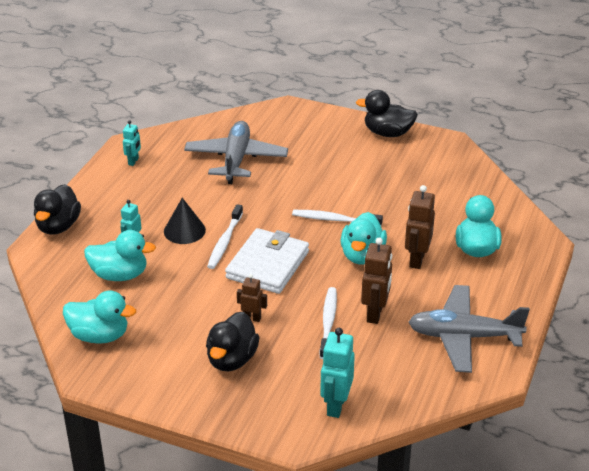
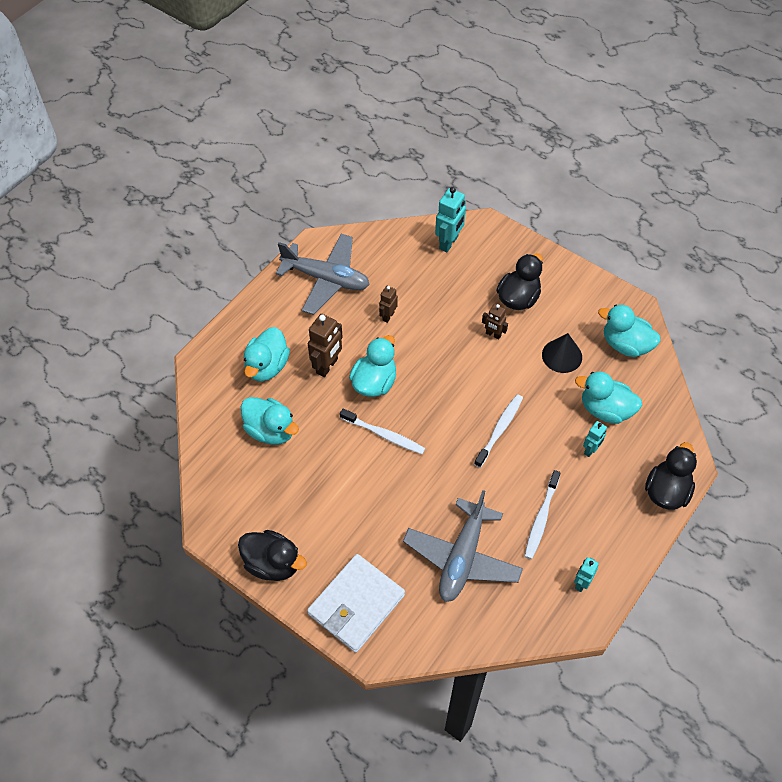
camera: 165 degrees left, 20 degrees up
(184, 230) = (537, 455): black cone -> black cone (562, 356)
(267, 265) = (465, 391): white wallet -> white wallet (356, 604)
(328, 322) = (430, 316): white toothbrush -> white toothbrush (541, 518)
(375, 314) = (388, 316): brown robot -> brown robot, size x0.59
(441, 205) = (271, 430): none -> turquoise duck

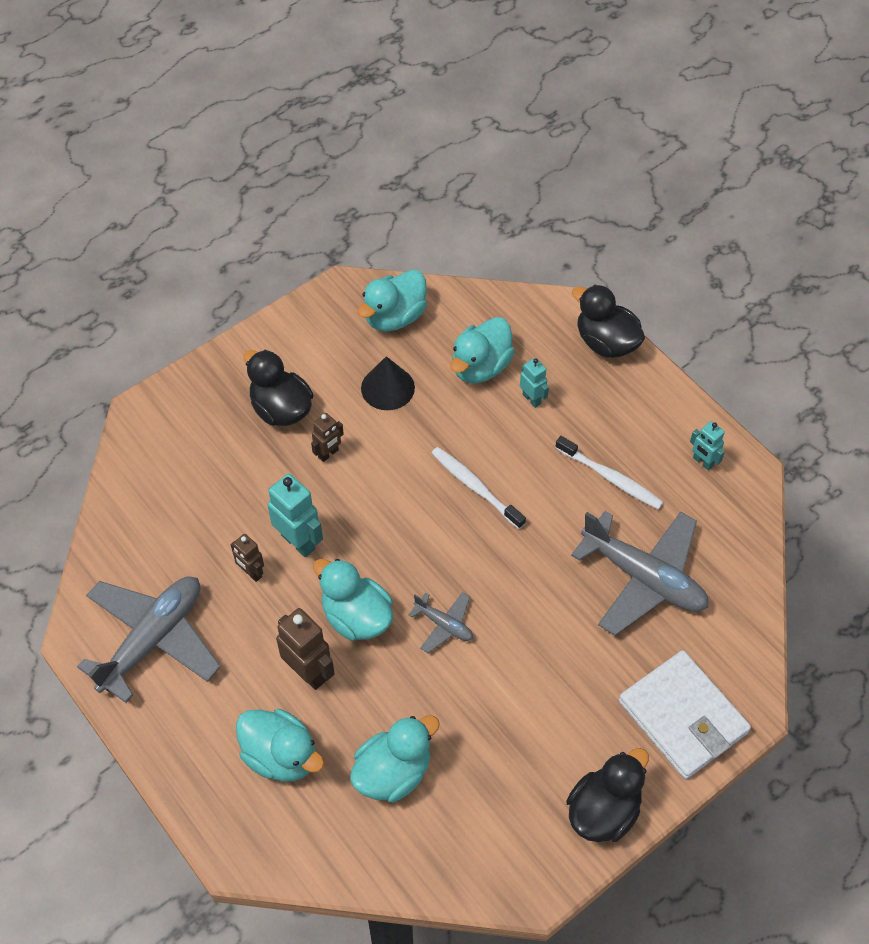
camera: 75 degrees left, 0 degrees up
(384, 435) = (444, 624): white toothbrush -> grey plane
(449, 243) = (154, 464): turquoise robot -> turquoise robot (298, 541)

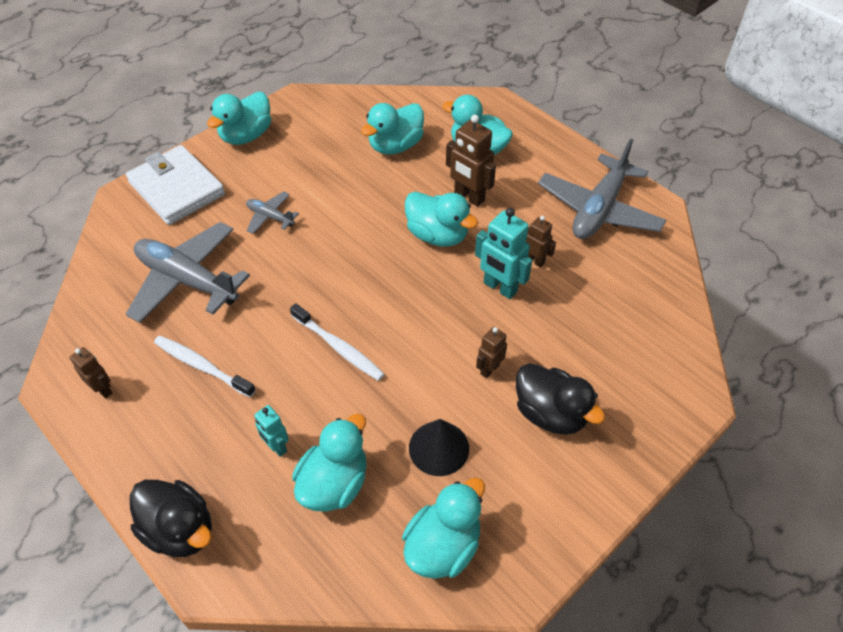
camera: 175 degrees right, 5 degrees down
(444, 624) = (364, 234): grey plane -> grey plane (270, 217)
(603, 810) = (246, 135): black duck -> turquoise duck
(702, 462) = (103, 389): turquoise robot -> brown robot

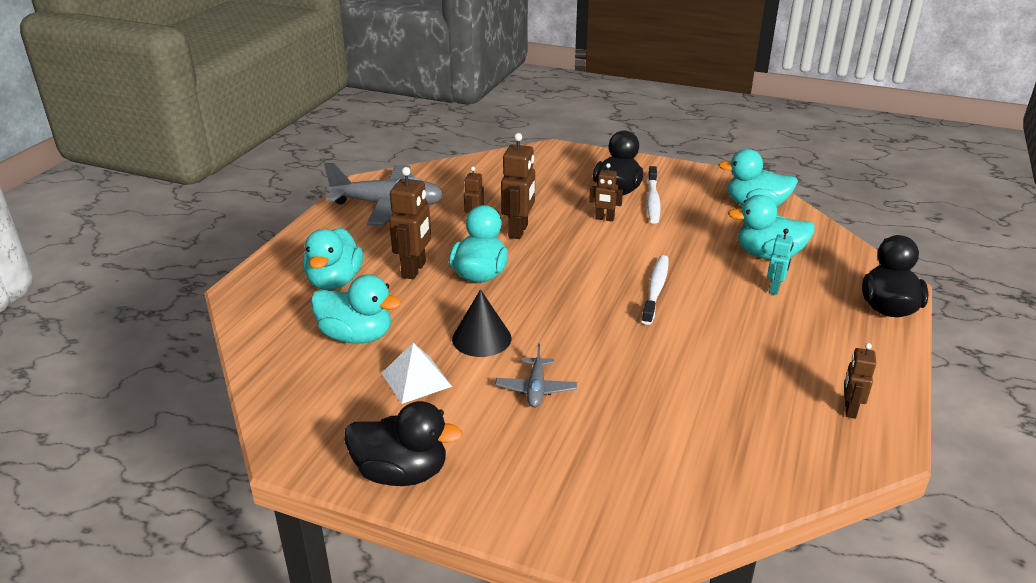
camera: 115 degrees left, 20 degrees down
(177, 188) = (549, 495): white wallet -> none
(187, 280) = (676, 413): grey plane -> none
(202, 366) = (756, 357): white toothbrush -> white toothbrush (653, 200)
(246, 135) = (401, 473): turquoise duck -> black duck
(325, 162) = (416, 379): none -> white pyramid
(439, 448) = (691, 223): black cone -> black cone (481, 338)
(500, 288) = (518, 231): turquoise robot -> brown robot

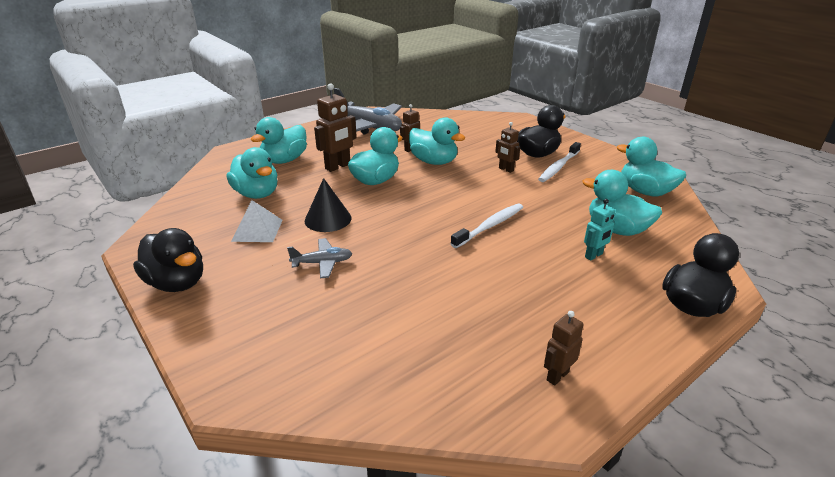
camera: 30 degrees right, 0 degrees up
(518, 231) = (434, 162): brown robot -> turquoise duck
(536, 389) = (322, 263): grey plane -> grey plane turned 135 degrees counterclockwise

